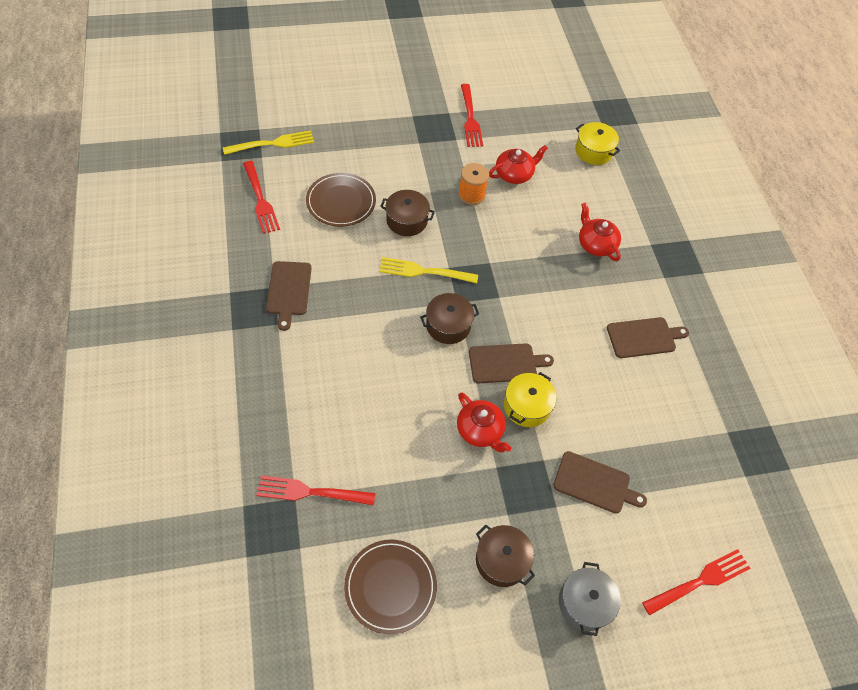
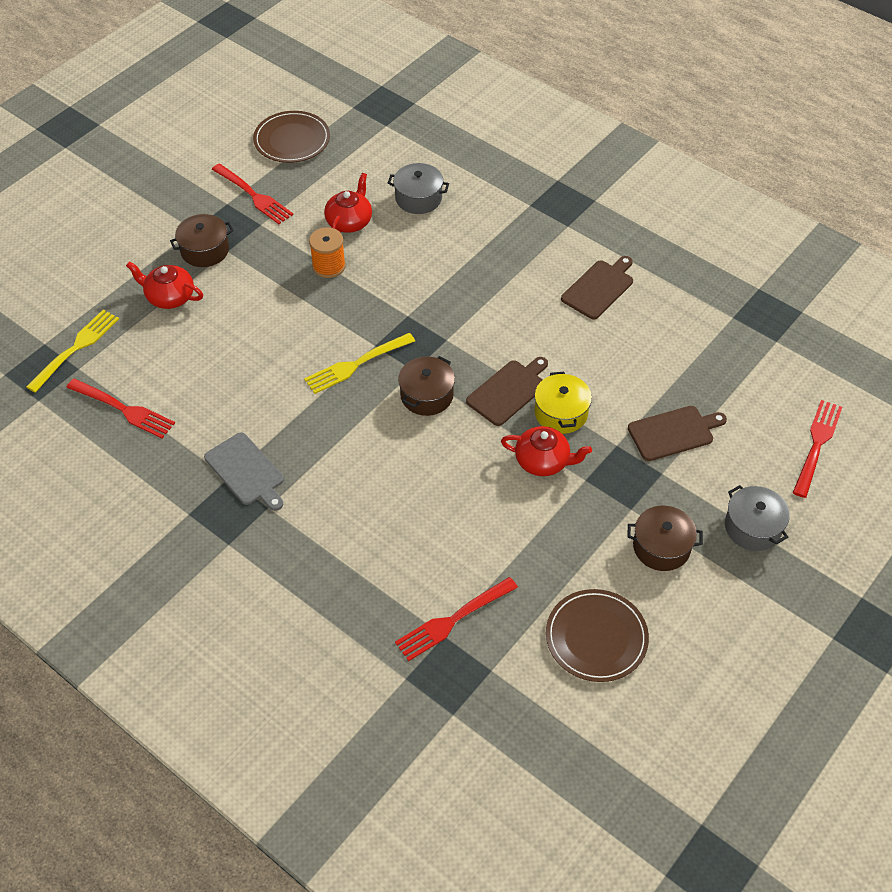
camera: 35 degrees left, 5 degrees down
(288, 291) = (246, 471): brown cutting board -> grey cutting board
(341, 202) = (209, 356): brown plate -> brown plate (292, 140)
(407, 220) = (292, 330): brown pot -> brown pot (205, 250)
(576, 189) = (418, 198): none -> grey pot
(593, 151) = (400, 154): yellow pot -> none
(595, 244) = (484, 236): red teapot -> red teapot (169, 297)

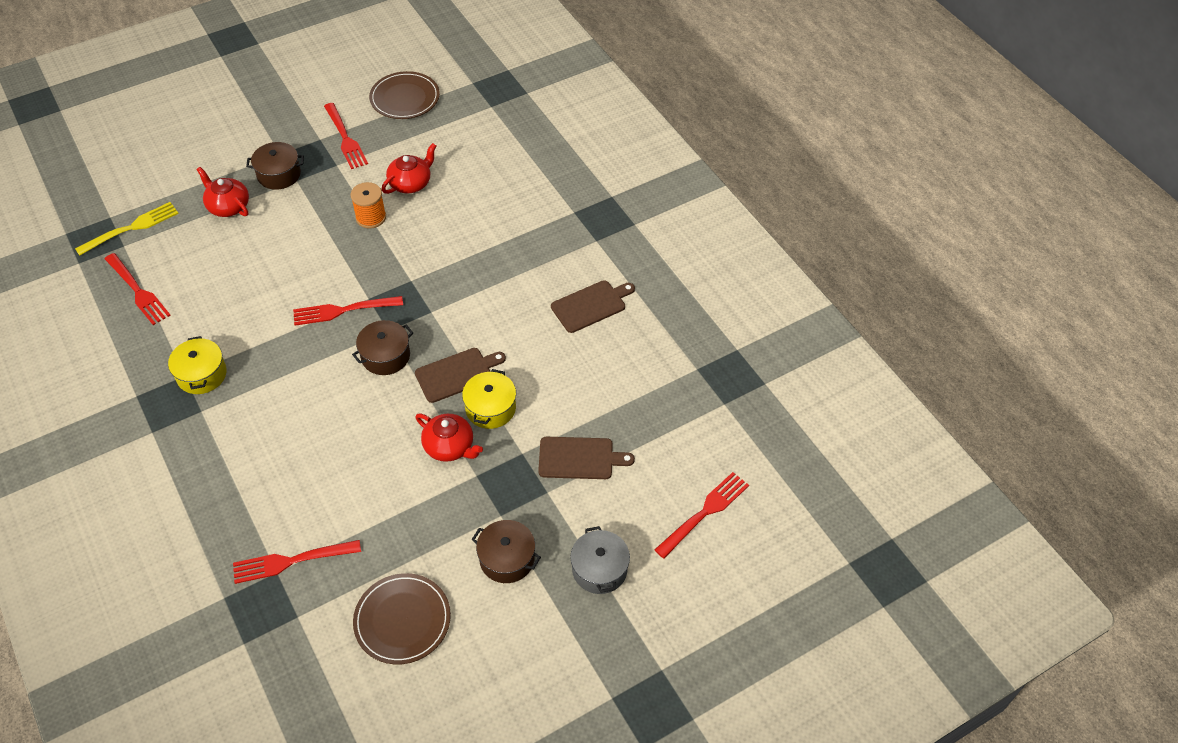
camera: 20 degrees right, 0 degrees up
(246, 471) = (201, 374): grey cutting board -> yellow pot
(357, 364) = (344, 310): yellow fork -> red fork
(418, 198) = (481, 179): grey pot -> none

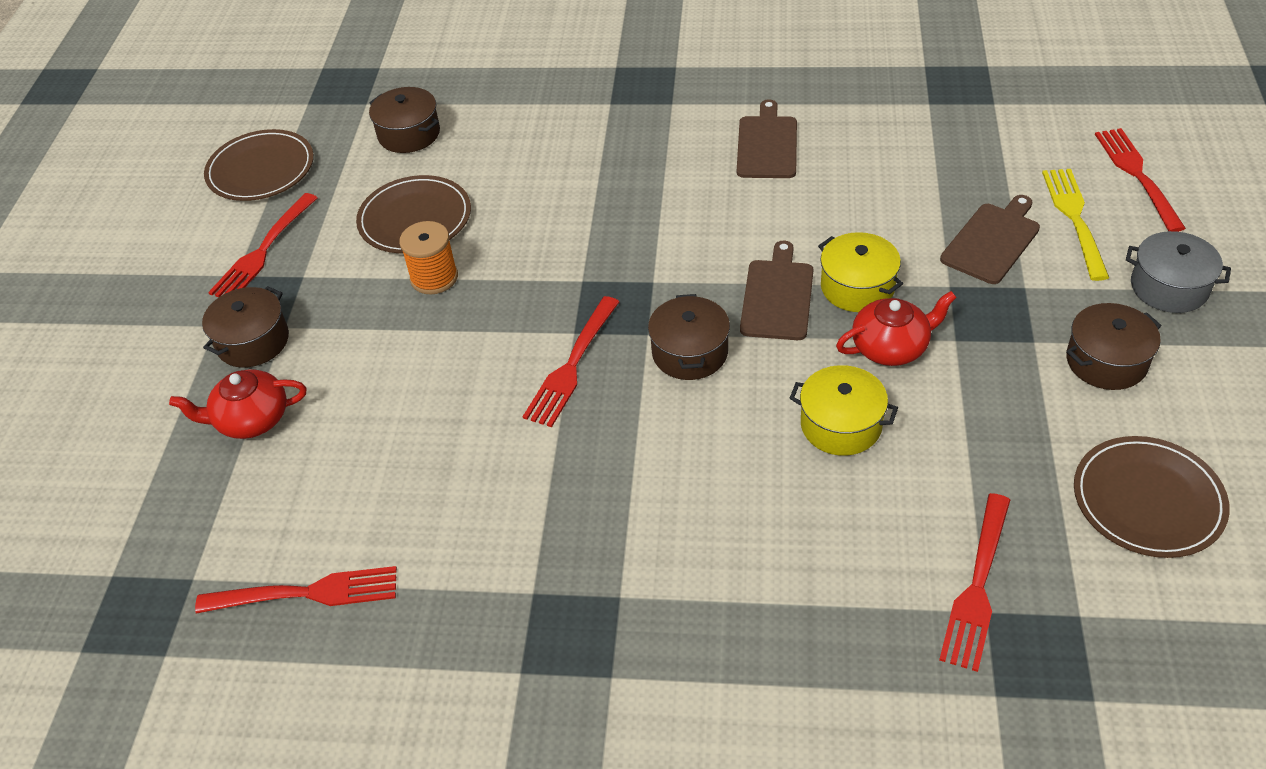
camera: 50 degrees left, 5 degrees down
(131, 228) = (166, 556): yellow fork -> yellow fork (1075, 219)
(201, 374) = (549, 570): yellow pot -> yellow pot (841, 425)
(345, 138) = (263, 250): red fork -> red fork turned 105 degrees clockwise
(411, 183) = (415, 219): red teapot -> brown plate
(478, 140) = (409, 134): none -> brown pot

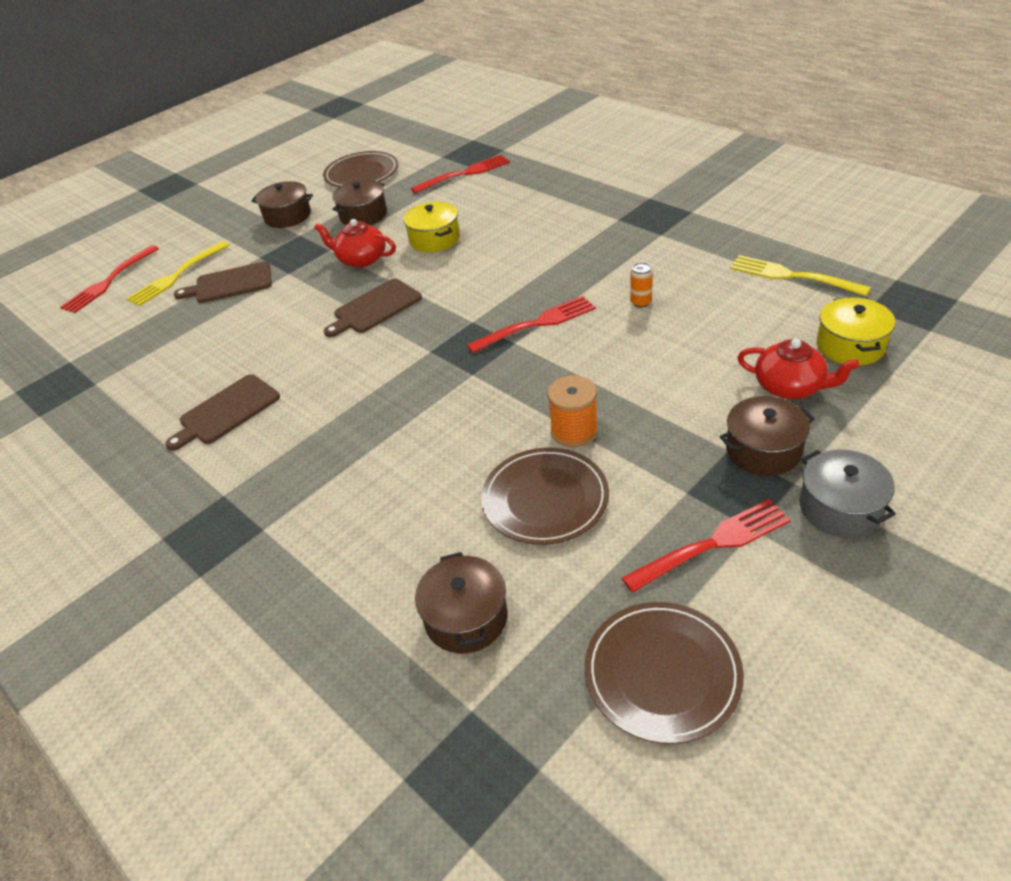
camera: 140 degrees left, 5 degrees down
(305, 593) = (793, 276): red fork -> yellow fork
(475, 453) = (641, 302): none -> orange can
(690, 352) = (461, 301): brown pot -> brown pot (363, 215)
(857, 287) = (329, 293): yellow pot -> yellow pot (850, 346)
(1169, 287) = (208, 230): grey pot -> grey pot (840, 508)

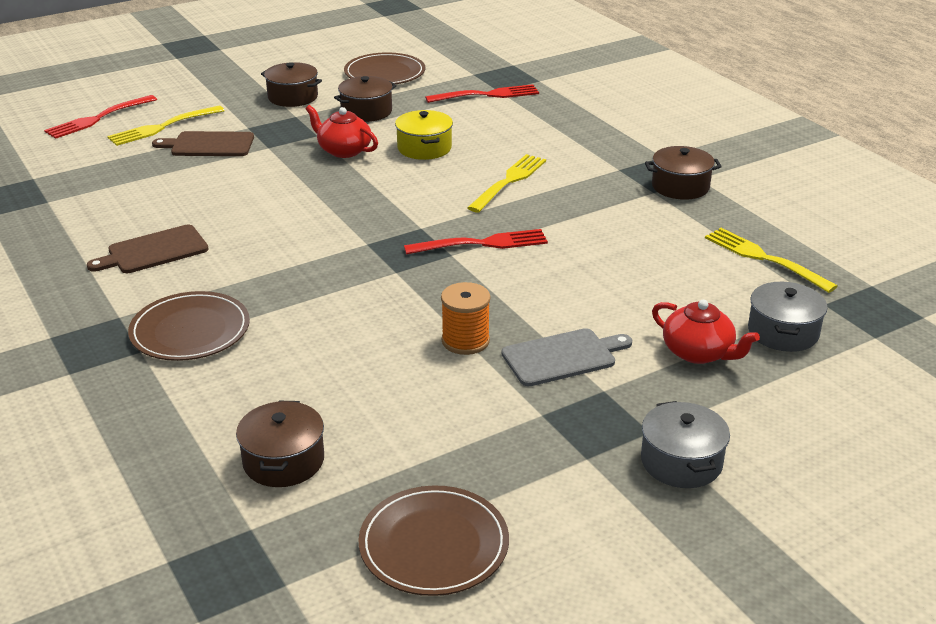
camera: 10 degrees right, 10 degrees down
(375, 308) = (334, 195): brown cutting board -> none
(528, 255) = (508, 182): none -> yellow fork
(545, 499) = (406, 388): brown plate -> brown plate (190, 331)
(641, 302) = (596, 248): orange can -> none
(672, 424) = (563, 357): none -> grey cutting board
(711, 545) = (539, 461): red fork -> none
(763, 450) = (637, 398): brown pot -> brown pot (680, 186)
(850, 346) = (783, 332): yellow pot -> grey pot

